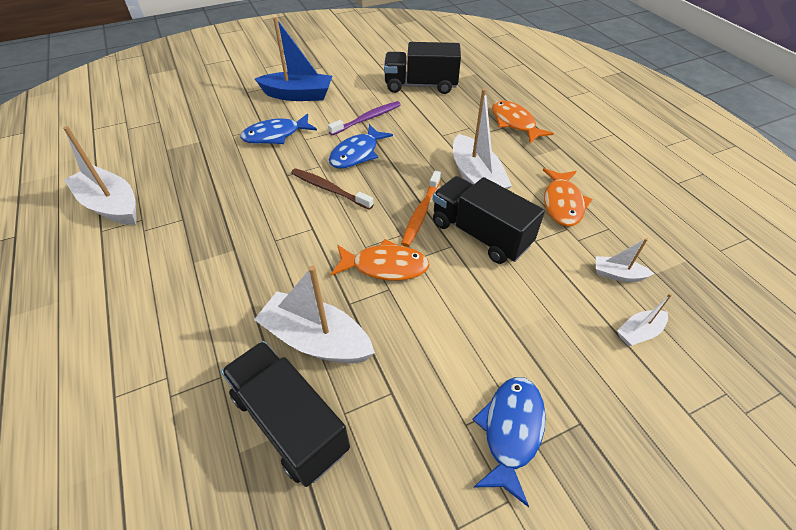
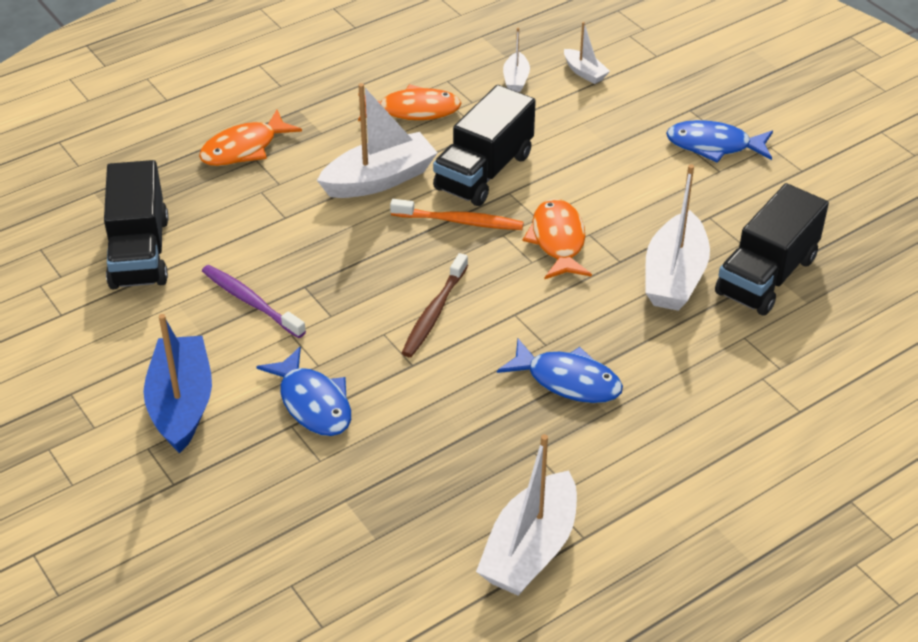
camera: 100 degrees left, 5 degrees down
(357, 154) = (347, 298): blue fish -> blue fish (568, 381)

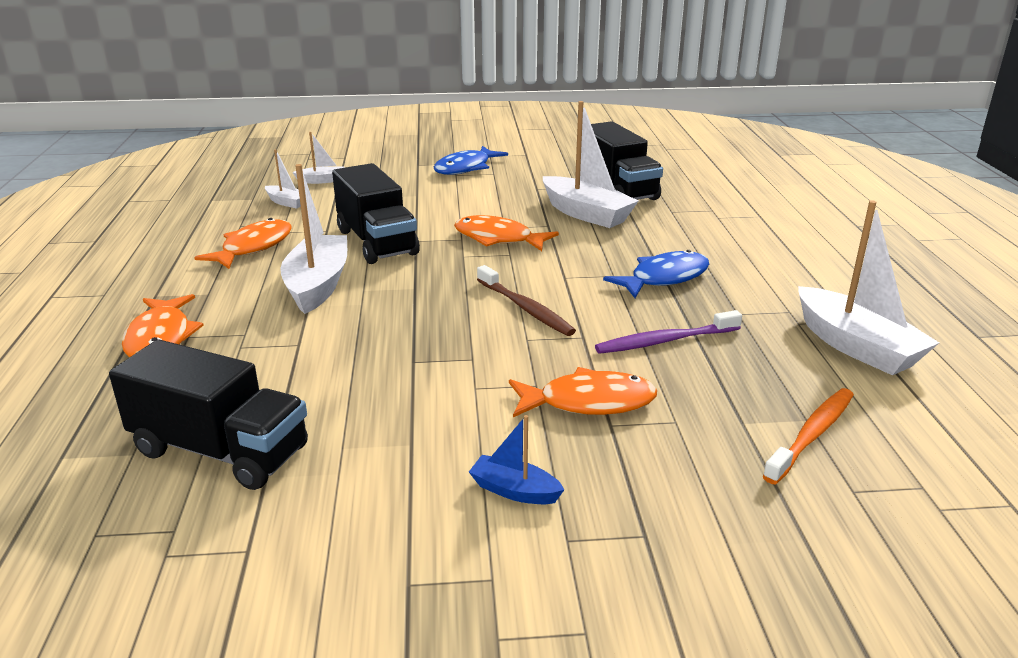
camera: 60 degrees left, 15 degrees down
(182, 404) = (514, 490): blue boat -> blue boat, size x0.50
(251, 302) = (399, 398): purple toothbrush -> purple toothbrush (665, 341)
(313, 403) = (589, 402): blue fish -> orange fish
(459, 221) = (423, 267): orange toothbrush -> orange toothbrush (811, 435)

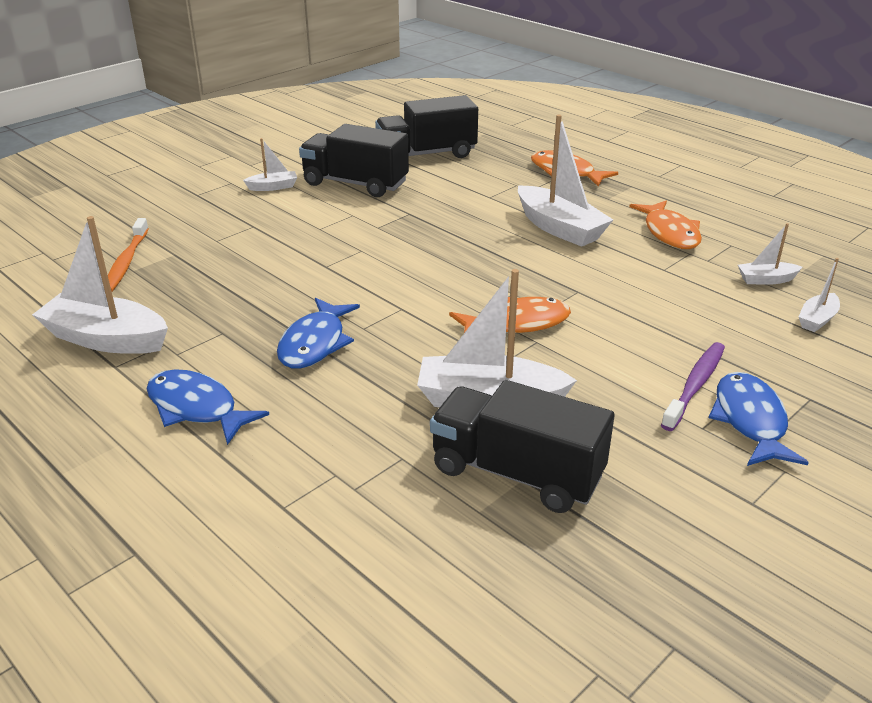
camera: 140 degrees right, 5 degrees up
(376, 242) = (601, 275): black truck -> black truck (355, 183)
(514, 490) = (273, 187): blue boat -> white boat
(525, 308) = (393, 269): brown toothbrush -> none
(589, 402) = (277, 231): orange fish -> none
(665, 341) = (263, 285): purple toothbrush -> purple toothbrush (694, 386)
(790, 271) = (196, 408): none -> blue fish

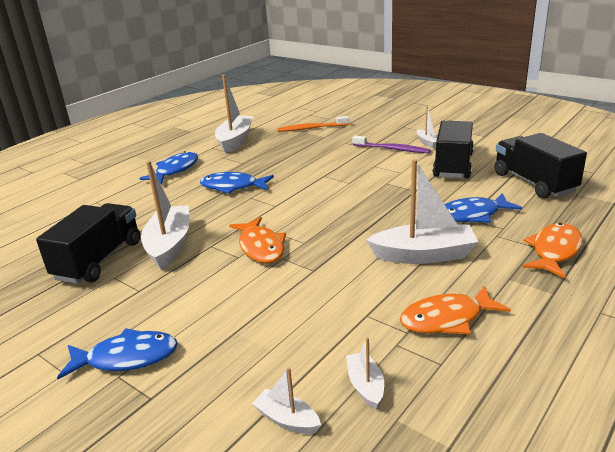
camera: 85 degrees right, 5 degrees down
(484, 193) = (472, 215): none -> blue fish
(559, 228) = (424, 255): white boat -> white boat turned 135 degrees counterclockwise
(694, 386) = (176, 330): purple toothbrush -> purple toothbrush (392, 149)

